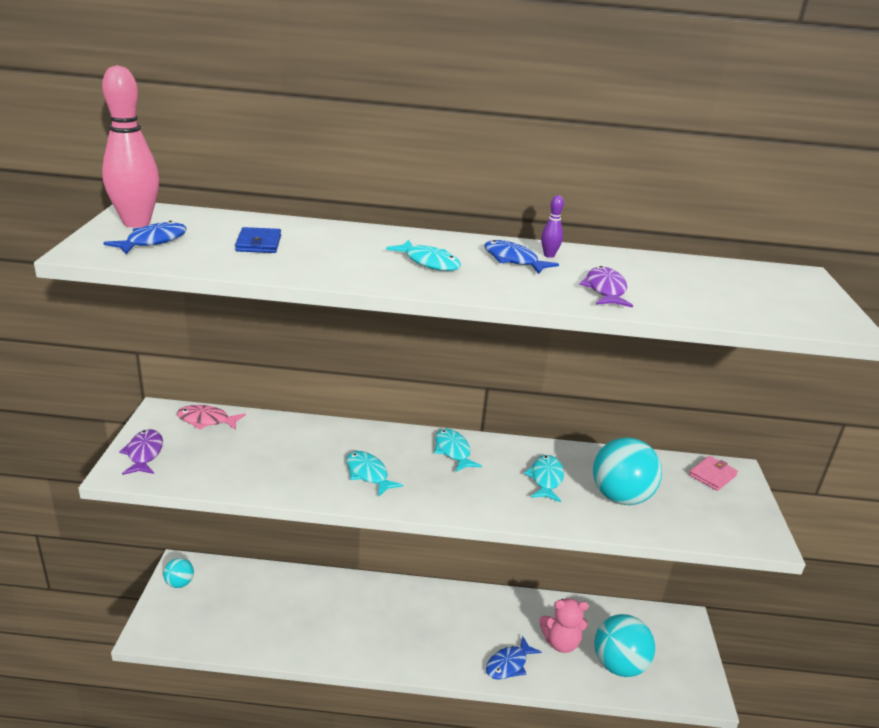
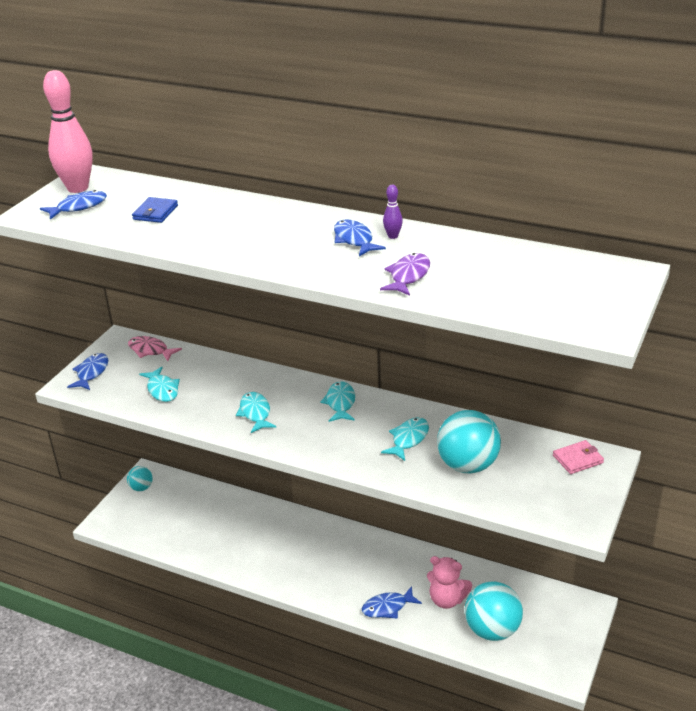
camera: 25 degrees right, 5 degrees up
(144, 453) = (91, 373): purple fish -> blue fish
(429, 262) = (278, 238): turquoise fish -> turquoise fish (162, 390)

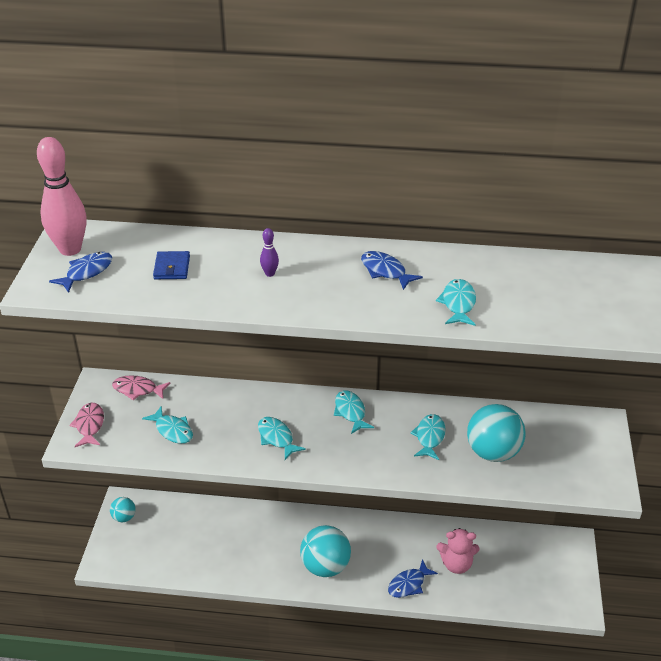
camera: 20 degrees left, 5 degrees up
(91, 373) = (89, 425): blue fish -> pink fish
(393, 236) = (418, 262): purple bowling pin -> purple bowling pin (270, 274)
(408, 276) = (458, 304): purple fish -> turquoise fish
(492, 630) = (506, 583): turquoise ball -> turquoise ball (325, 566)
(577, 459) = (580, 427): pink wallet -> none

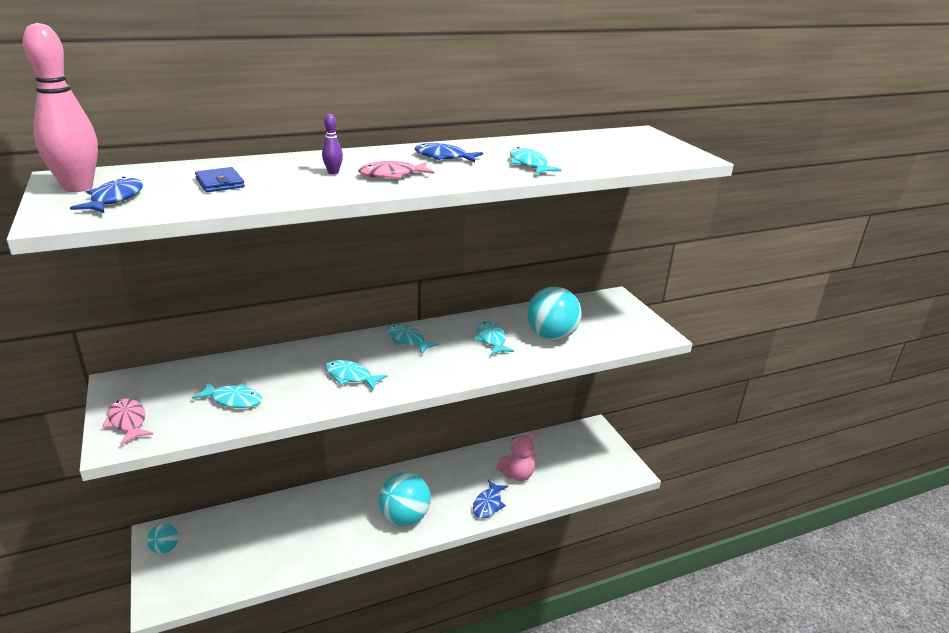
camera: 30 degrees left, 10 degrees down
(138, 390) = (170, 377): pink fish -> pink fish (392, 175)

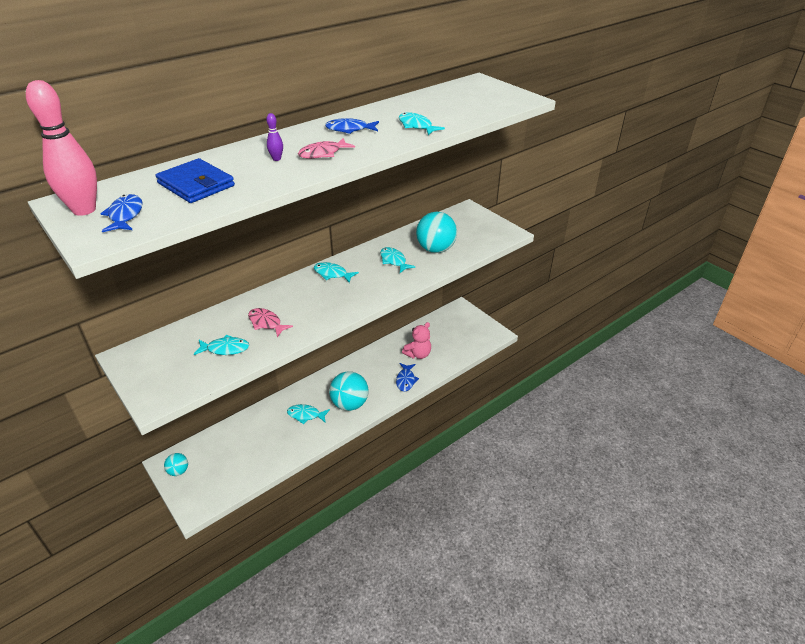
camera: 15 degrees left, 10 degrees up
(128, 422) = (153, 384): pink fish -> pink fish (266, 323)
(220, 183) = (196, 184): blue wallet -> blue wallet, size x1.68
(351, 377) = (305, 311): turquoise fish -> turquoise fish (306, 415)

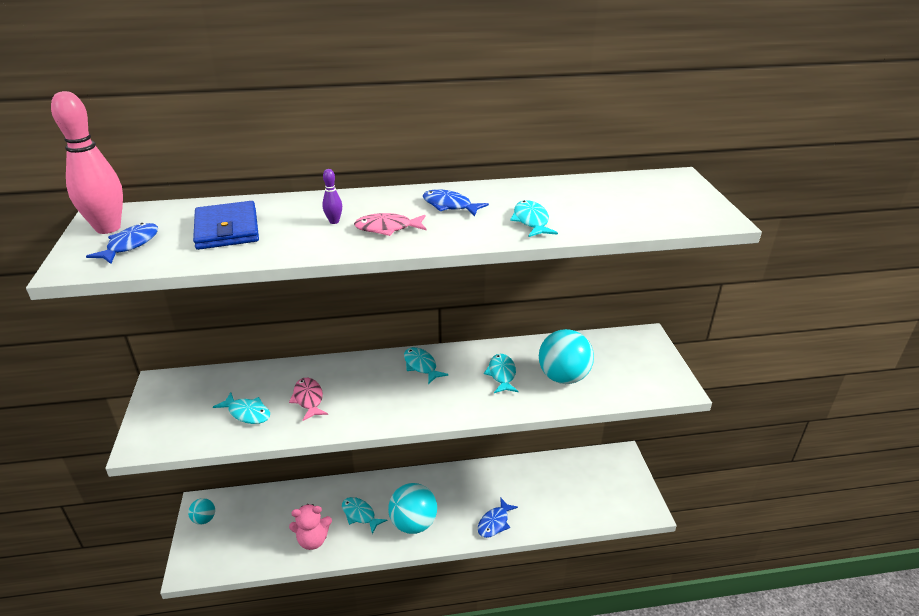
camera: 30 degrees right, 5 degrees down
(418, 354) = (531, 495): pink teddy bear -> pink teddy bear (313, 540)

